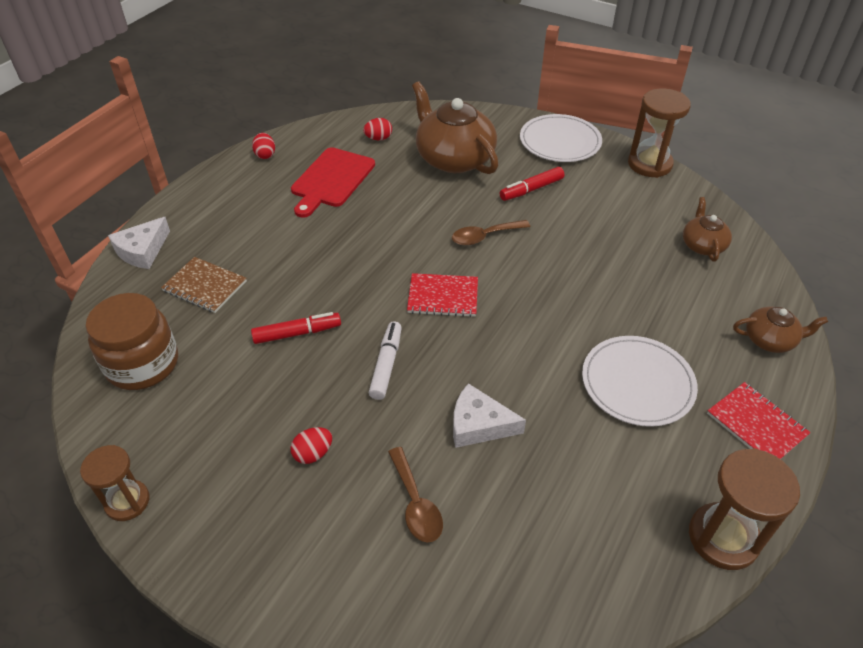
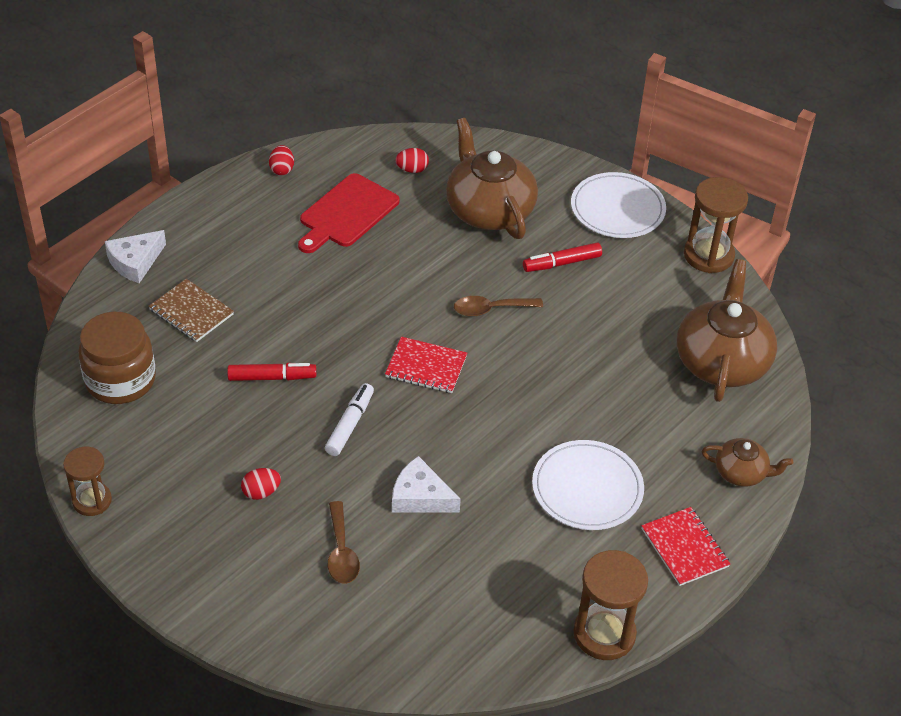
camera: 10 degrees right, 0 degrees up
(702, 245) = (721, 361): brown teapot -> brown teapot, size x1.95

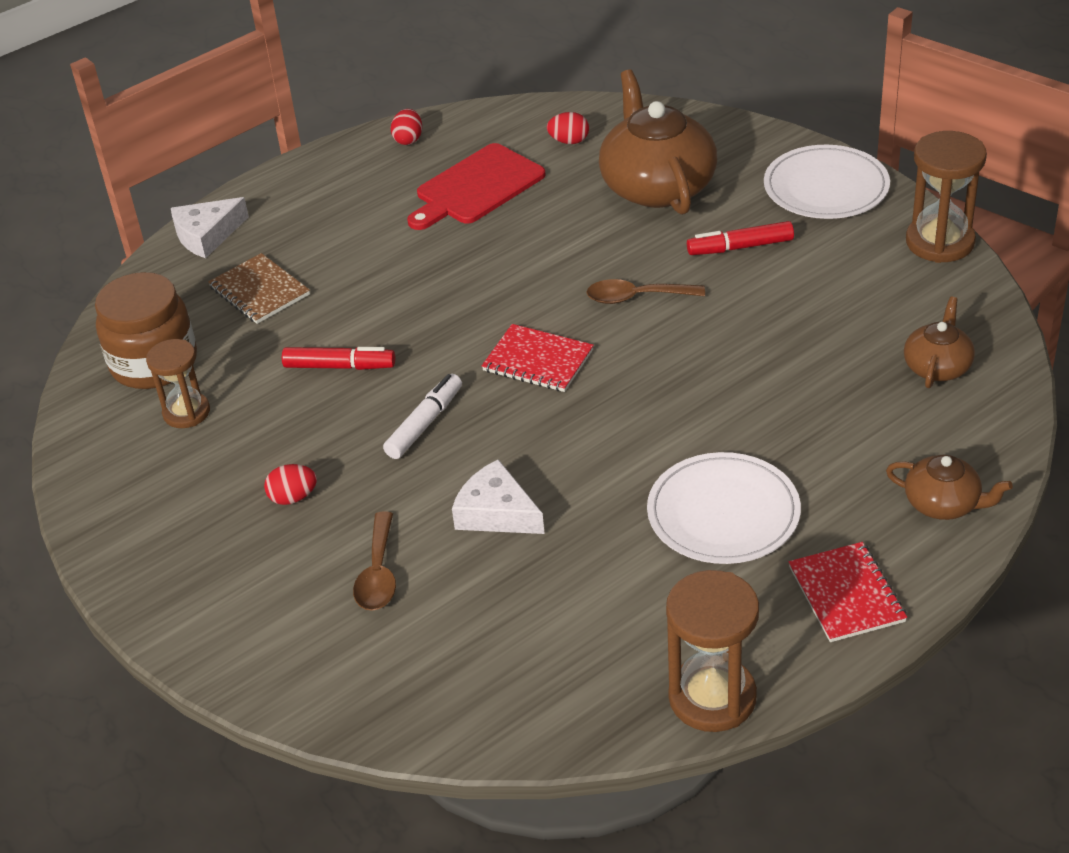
camera: 15 degrees right, 5 degrees down
(92, 501) = (82, 497): brown hourglass -> brown hourglass (186, 412)
(721, 361) = (937, 366): brown teapot -> brown teapot, size x0.51

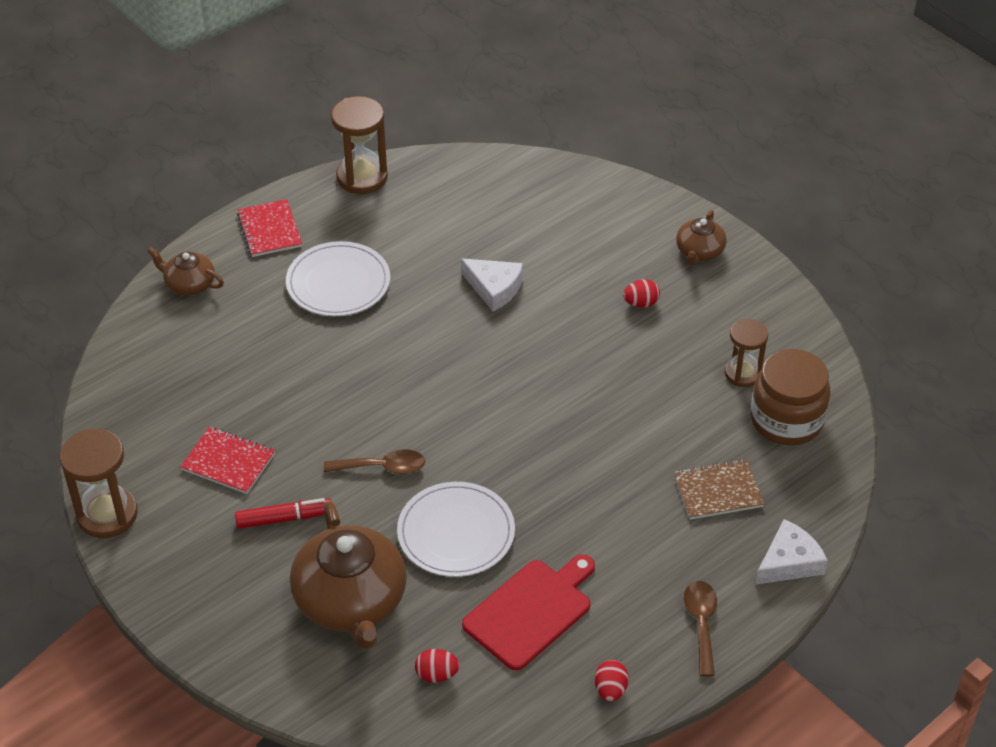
camera: 175 degrees right, 5 degrees up
(259, 291) = (718, 491): brown notebook -> brown notebook turned 60 degrees counterclockwise
(339, 366) = (629, 410): red marker -> none
(378, 574) = (571, 250): brown spoon -> brown spoon (701, 623)
(425, 424) = (552, 357): white marker -> none
(538, 360) = (467, 408): red notebook -> red notebook (228, 462)
(826, 187) = (189, 590): white plate -> white plate (456, 532)
(937, 366) = (155, 389): brown teapot -> brown teapot (699, 252)

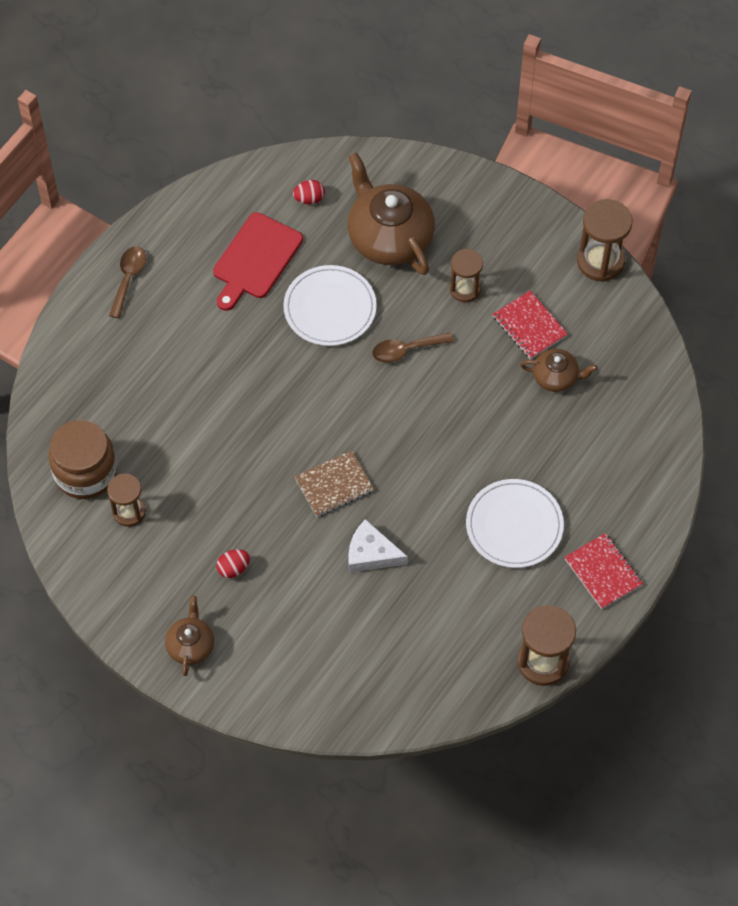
camera: 165 degrees right, 15 degrees up
(189, 284) = (646, 491): brown teapot -> brown teapot (556, 377)
(228, 462) = (529, 326): red notebook -> red notebook turned 45 degrees clockwise
(284, 519) = (465, 289): red marker -> brown hourglass
(610, 690) = (184, 216): red egg -> none
(701, 623) = (128, 278): brown spoon -> brown spoon turned 150 degrees counterclockwise
(718, 491) = (133, 391): brown notebook -> brown notebook (334, 485)
(789, 562) = (69, 342): white cheese -> none

